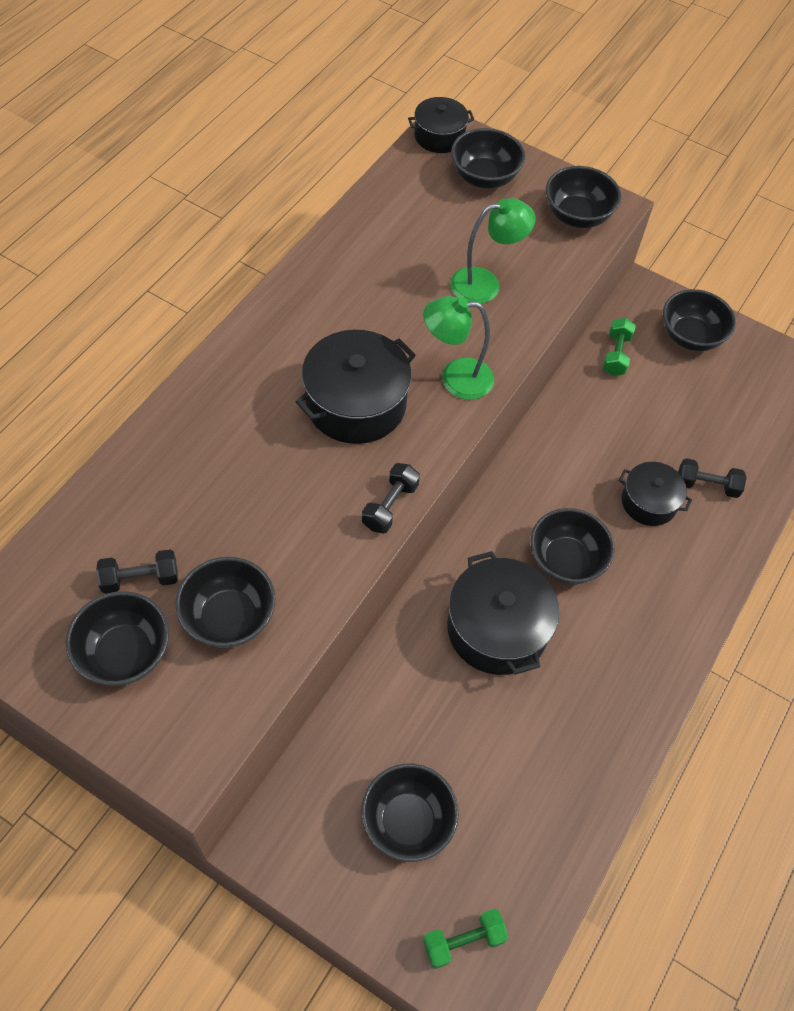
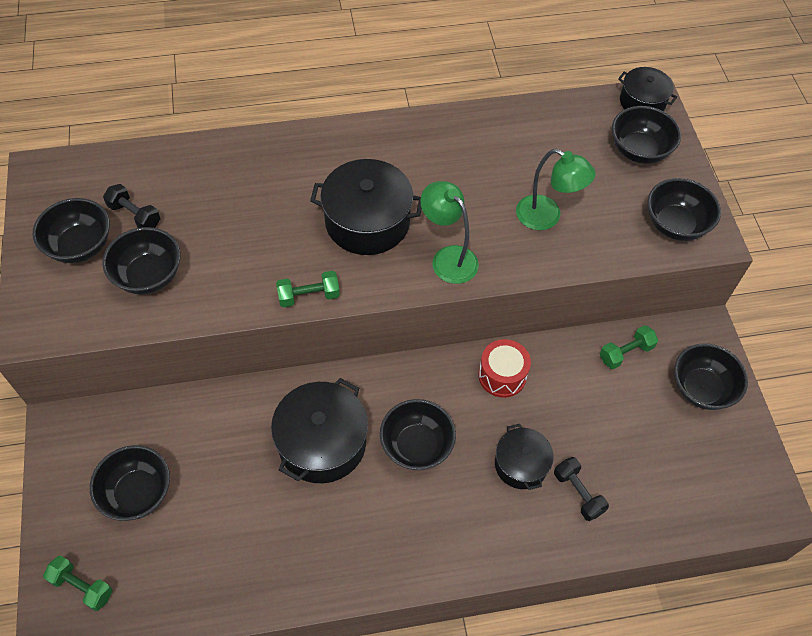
camera: 50 degrees right, 0 degrees up
(390, 506) = (309, 296): black dumbbell -> green dumbbell
(558, 449) = (502, 375): none -> red drum

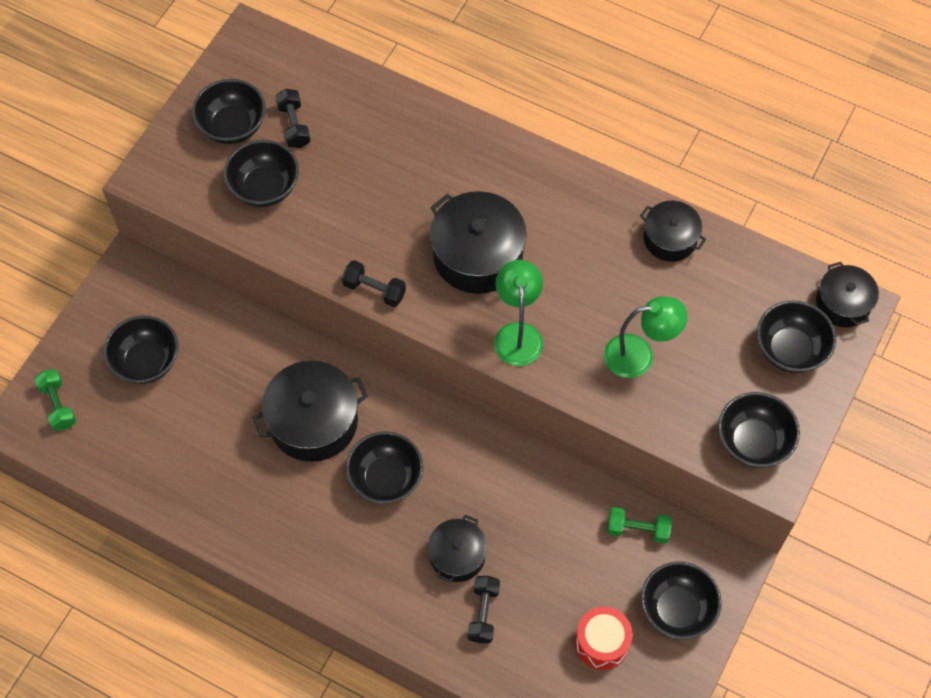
camera: 40 degrees right, 5 degrees up
(309, 296) = (374, 290): green dumbbell -> black dumbbell
(493, 128) = (670, 239): none -> black pot
(502, 375) = (509, 471): red drum -> red drum (601, 643)
(547, 217) = (639, 355): green lamp -> green lamp turned 75 degrees counterclockwise

